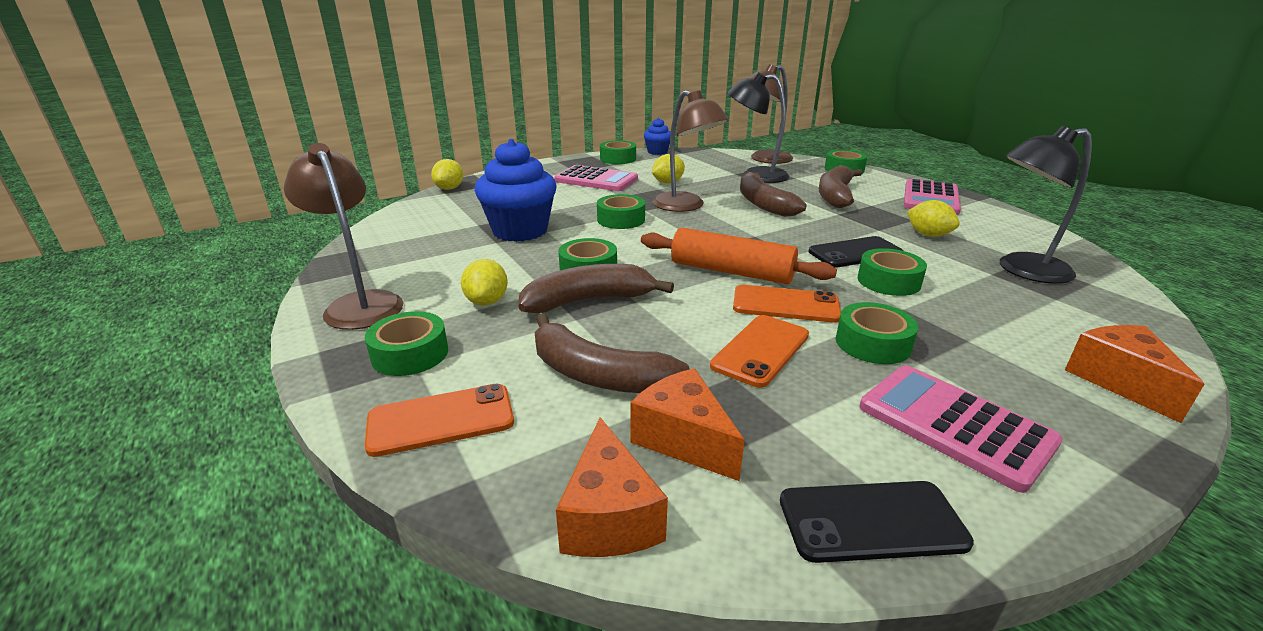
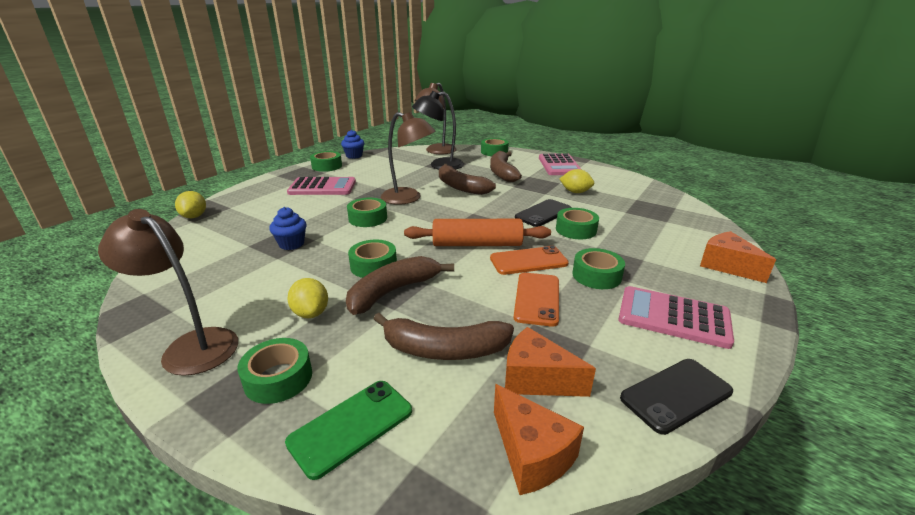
camera: 25 degrees left, 0 degrees up
(441, 420) = (351, 426): orange phone -> green phone
(520, 231) = (291, 244): blue cupcake -> blue cupcake, size x0.52
(667, 182) = (381, 181): yellow lemon -> none
(1022, 270) = (639, 206): black lamp -> none

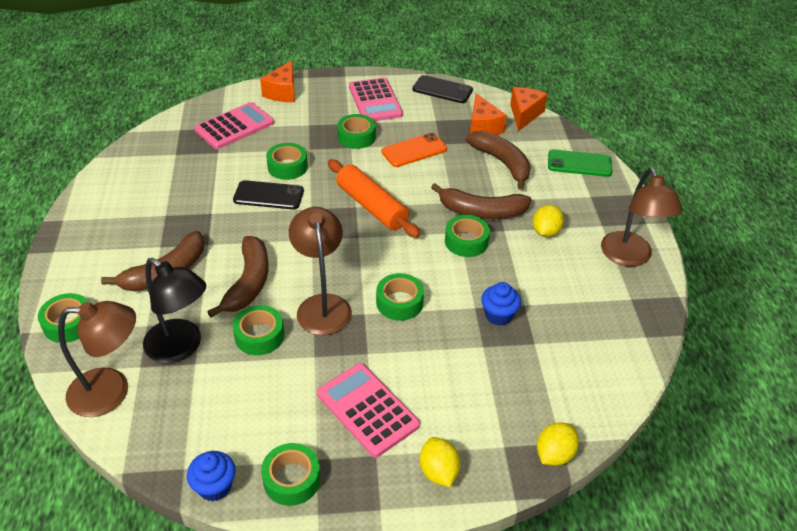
camera: 130 degrees left, 15 degrees up
(278, 378) = (594, 204): green tape -> green tape (259, 336)
(528, 261) = (369, 171): orange phone -> none
(559, 165) = (95, 236): pink calculator -> pink calculator (234, 126)
(575, 192) = (189, 195): yellow lemon -> yellow lemon (438, 471)

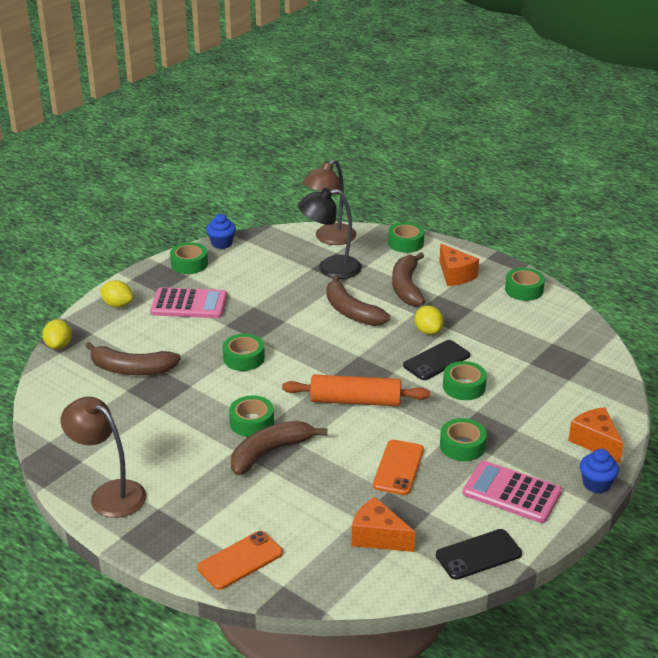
camera: 135 degrees right, 10 degrees down
(234, 126) = (561, 387): pink calculator -> none
(259, 336) = (299, 296): green tape -> green tape (524, 290)
(322, 305) = (288, 328): brown lamp -> none
(498, 315) = (169, 390): blue cupcake -> blue cupcake (596, 484)
(502, 163) = (310, 509): brown banana -> brown banana (131, 369)
(524, 114) = (360, 585): orange cheese -> orange cheese (455, 275)
(545, 232) = (199, 470): yellow lemon -> yellow lemon (428, 331)
(579, 164) = (240, 560): green phone -> orange phone

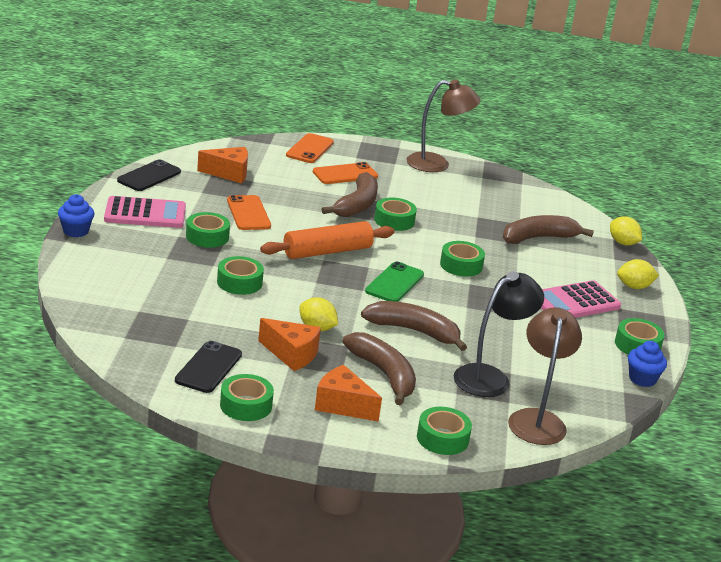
camera: 145 degrees right, 5 degrees down
(238, 503) = (345, 174): none -> orange phone
(324, 355) = (394, 283): none -> green phone
(436, 360) = (284, 300): black phone -> black phone (208, 367)
(595, 442) = (89, 261): orange cheese -> orange cheese (291, 354)

